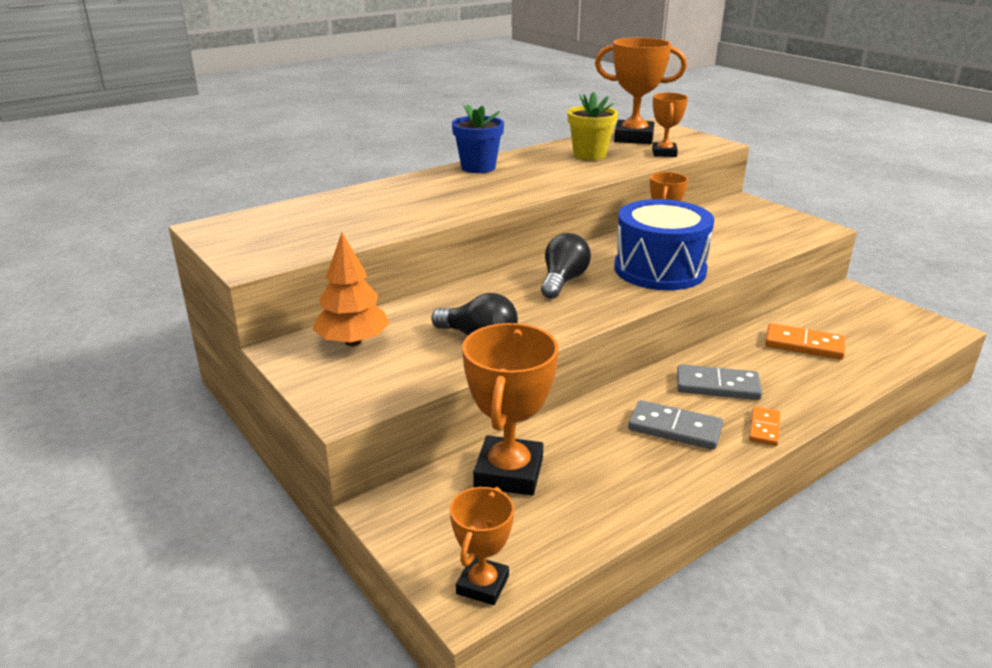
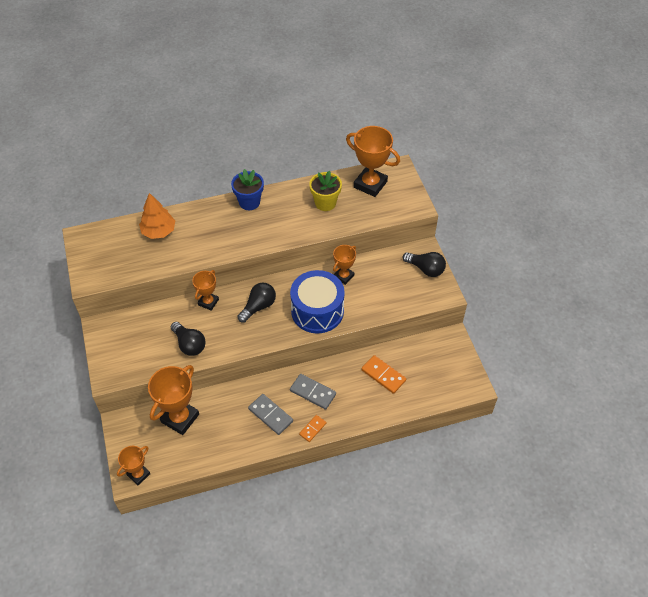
camera: 20 degrees right, 25 degrees up
(353, 342) = (131, 329): orange tree -> orange tree (159, 231)
(664, 153) = (373, 212): orange trophy -> orange trophy (208, 302)
(766, 214) = (425, 269): none -> black light bulb

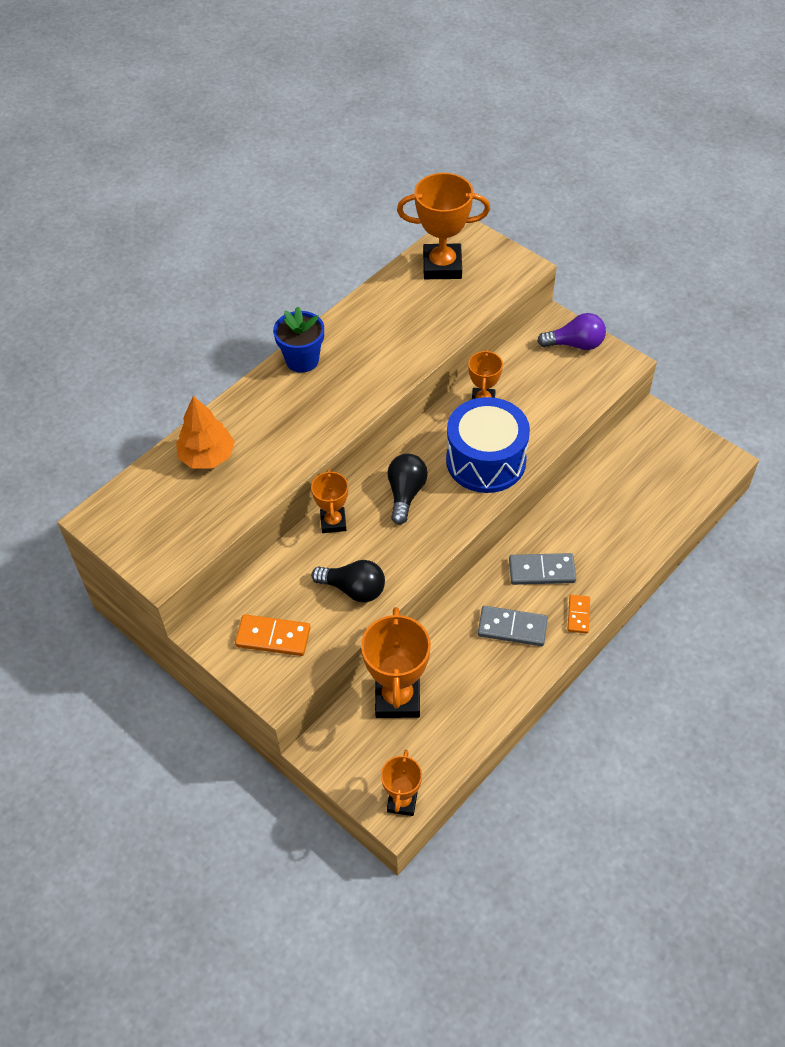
camera: 30 degrees left, 0 degrees up
(325, 203) = (404, 315): yellow flower pot -> none
(383, 375) = (609, 504): orange domino -> orange domino (273, 637)
(425, 269) = (575, 344): black light bulb -> purple light bulb

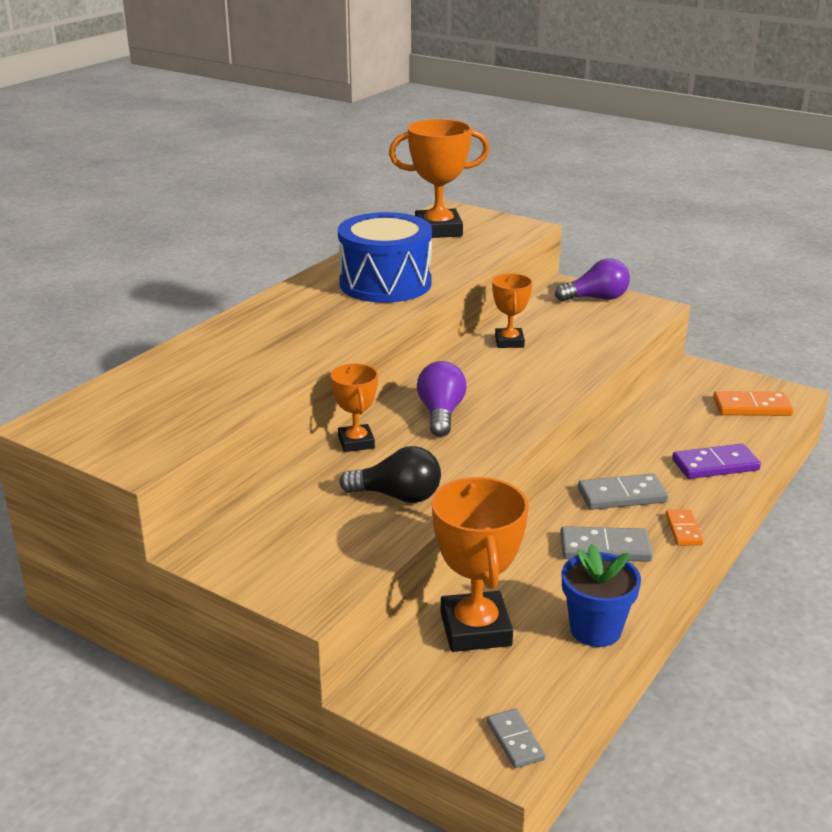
camera: 10 degrees left, 25 degrees down
(207, 456) = (191, 367): orange tree -> none
(273, 637) = (298, 548): orange domino -> orange domino (752, 407)
(302, 360) = (296, 294): blue flower pot -> blue flower pot (595, 630)
(402, 801) = (515, 741): orange trophy -> grey domino
(405, 494) = (441, 414): black light bulb -> purple light bulb
(486, 460) = (529, 383): blue drum -> blue drum (385, 283)
(628, 543) = (715, 465): none -> purple domino

